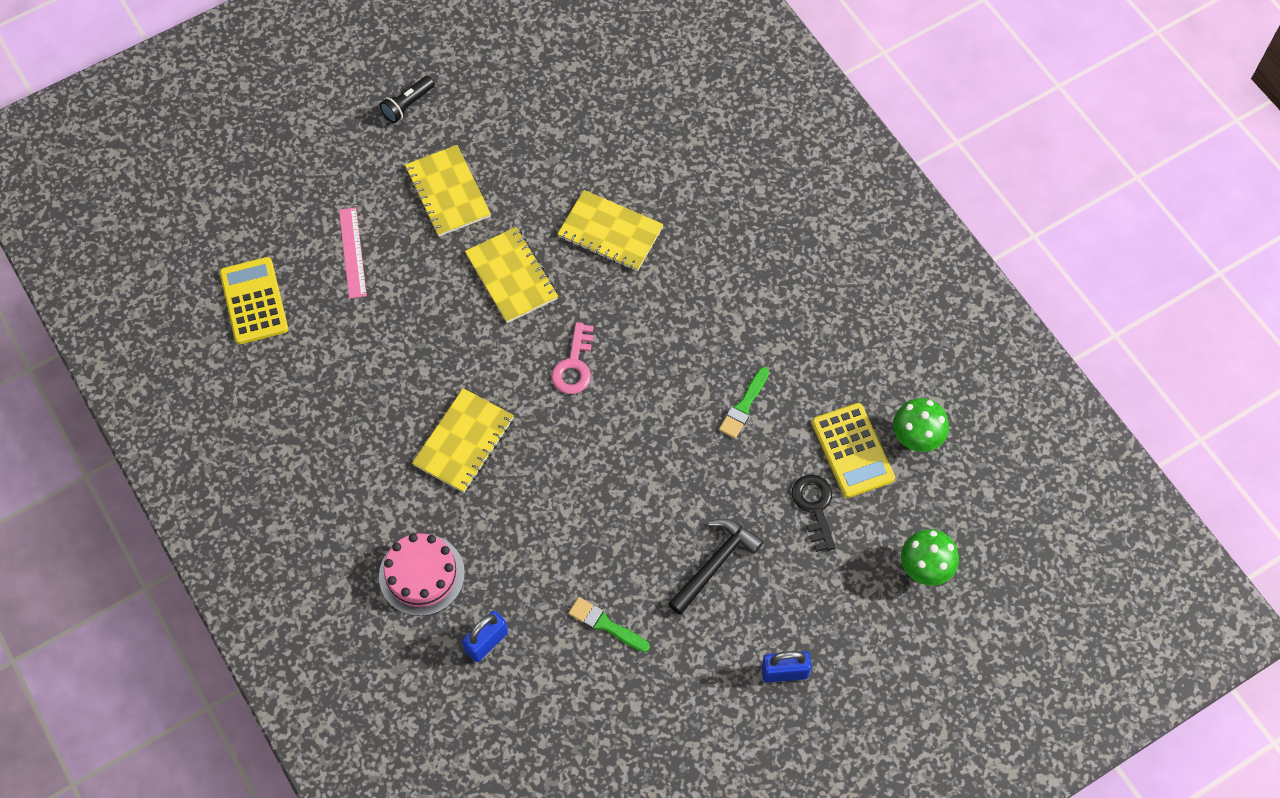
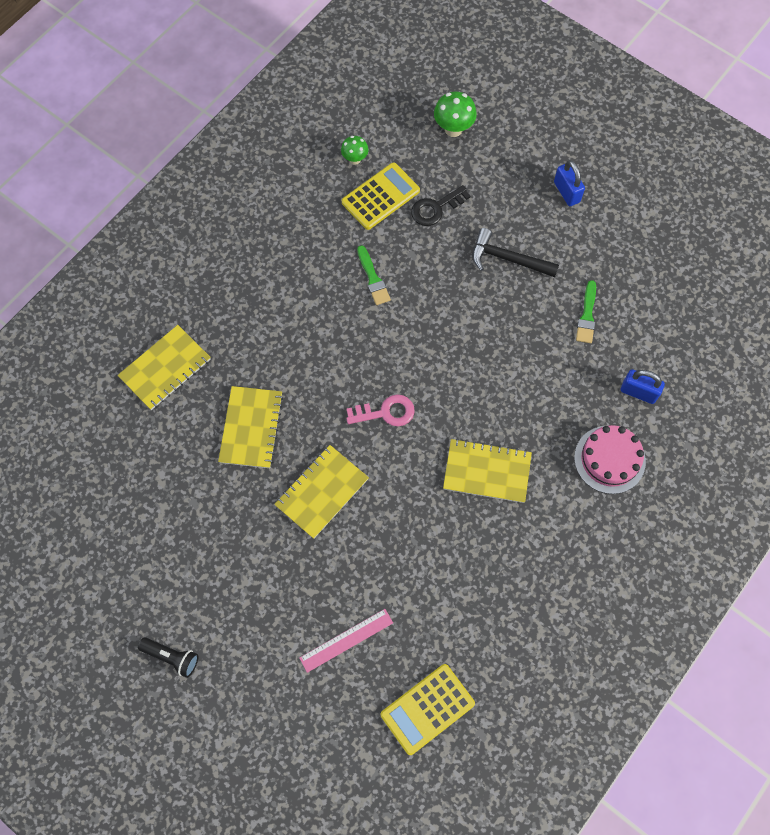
camera: 110 degrees left, 5 degrees up
(447, 193) = (256, 580): yellow notebook -> yellow notebook (165, 368)
(744, 406) = (373, 278): green brush -> green brush turned 60 degrees clockwise
(916, 439) = (355, 159): green mushroom -> green mushroom, size x0.64

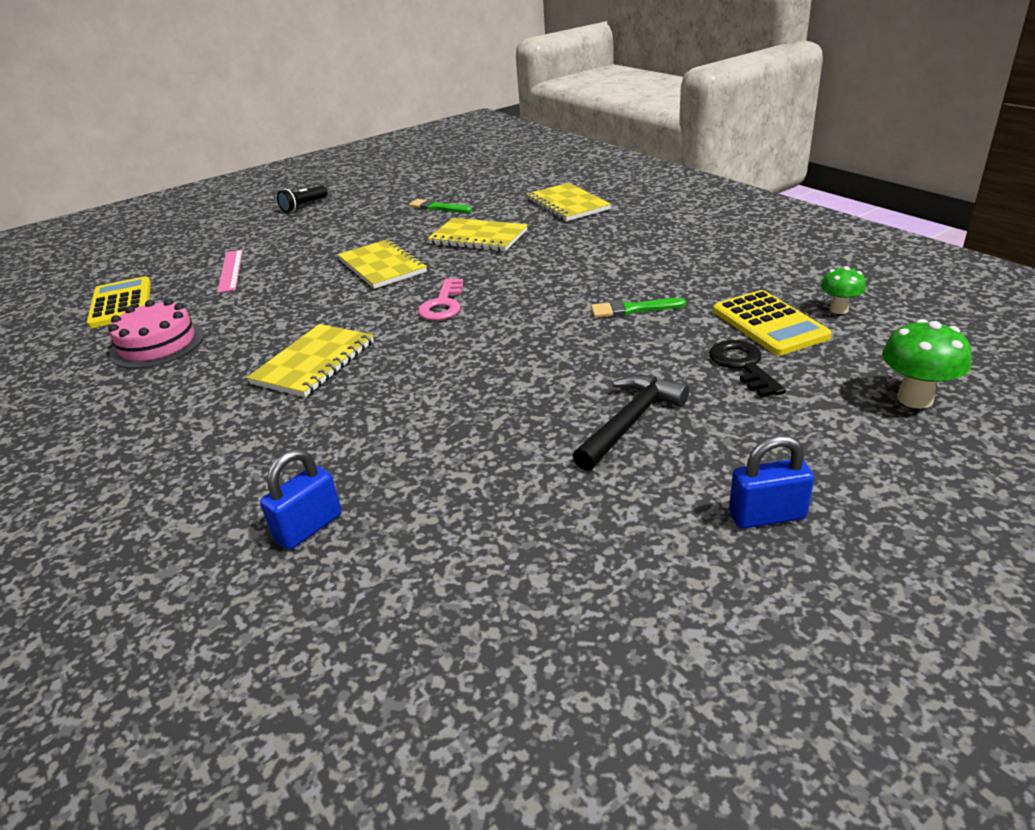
camera: 110 degrees right, 35 degrees down
(587, 316) = (485, 492): green brush -> green brush (437, 207)
(609, 459) = (233, 470): pink cake -> pink cake (158, 344)

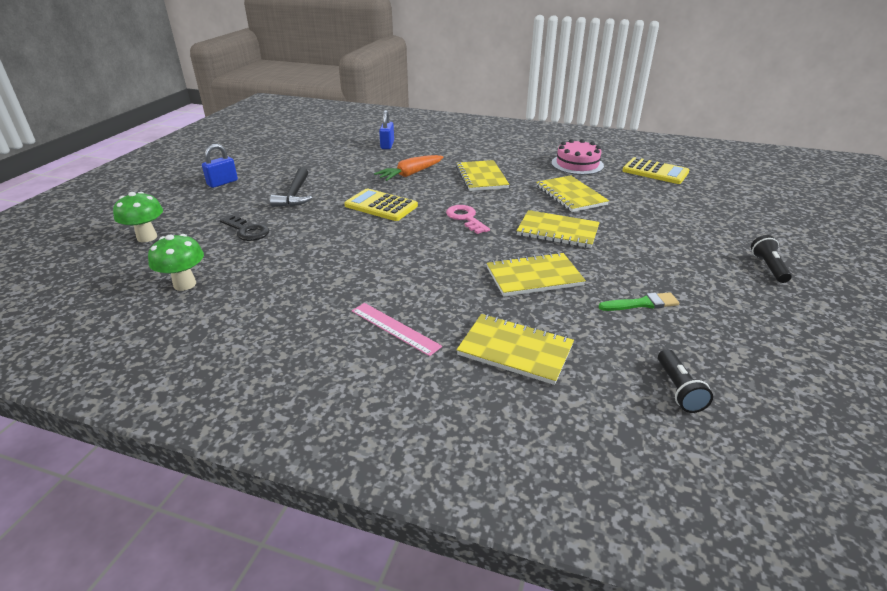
camera: 140 degrees right, 0 degrees up
(230, 270) = (652, 202): pink ruler -> pink ruler (395, 328)
(280, 300) = (570, 195): none -> yellow notebook
(395, 407) = (410, 174): none -> orange carrot
(503, 176) = (678, 389): none -> black flashlight
(632, 309) = (336, 247): green brush -> none
(769, 324) = (236, 260): yellow calculator -> yellow calculator (381, 206)
(839, 309) = (185, 284): green mushroom -> green mushroom, size x1.56

